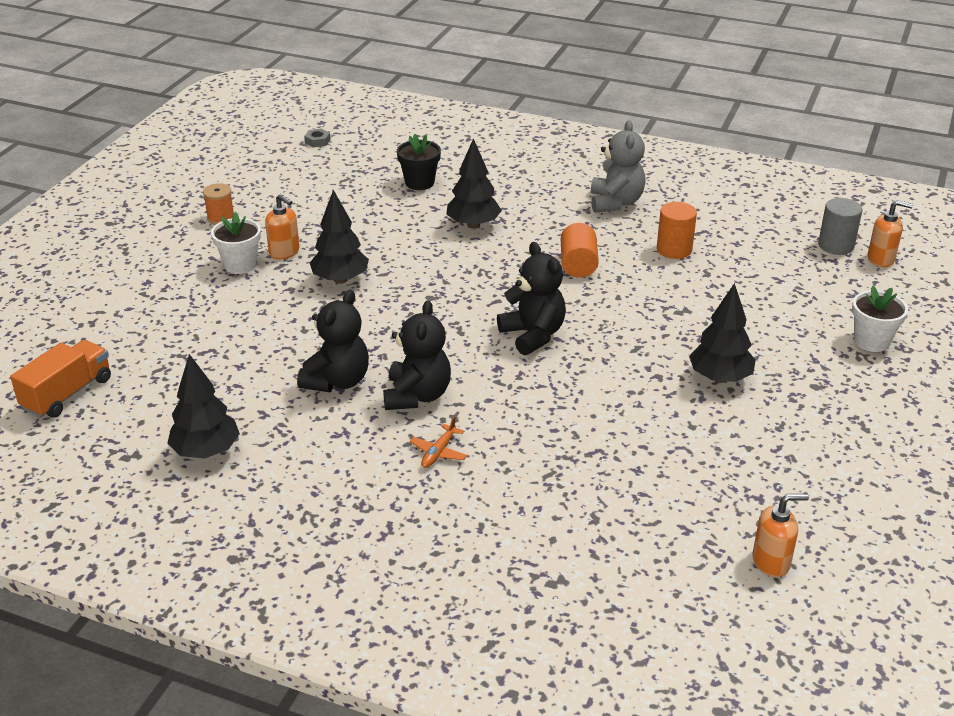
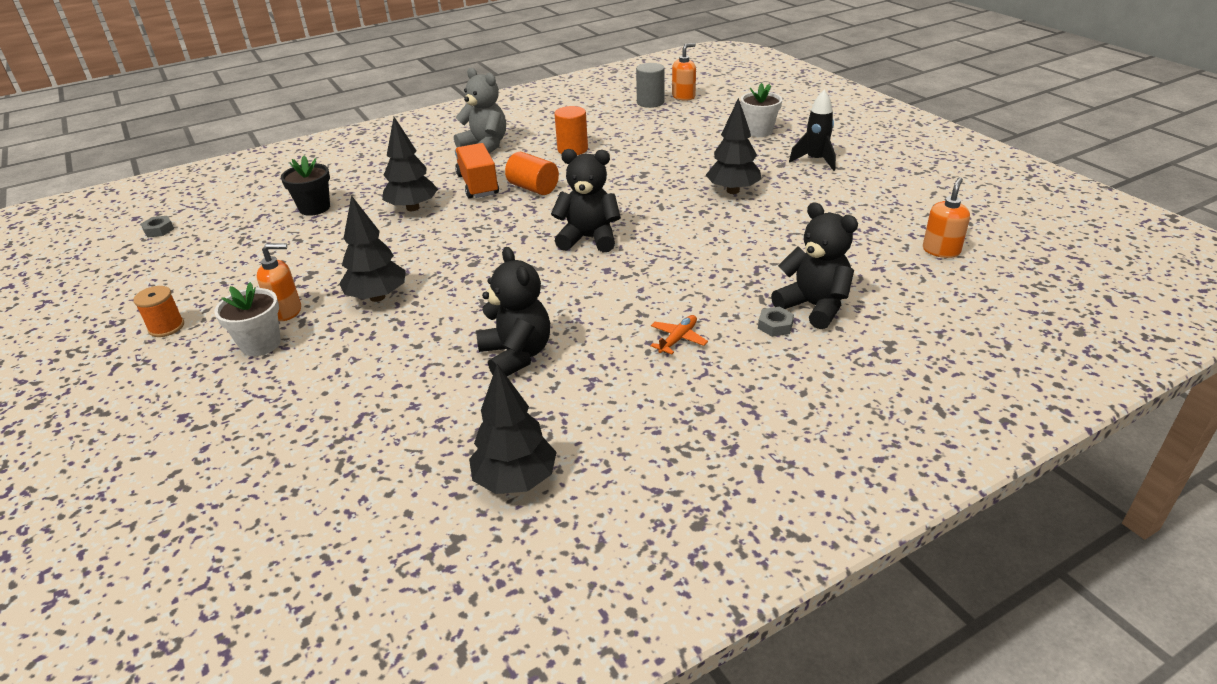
camera: 50 degrees left, 0 degrees up
(67, 394) = (279, 557): orange truck -> orange truck (478, 185)
(417, 396) = (592, 321): black teddy bear -> black teddy bear (814, 306)
(439, 452) = (678, 339): orange plane -> orange plane turned 120 degrees counterclockwise
(515, 499) = (775, 326): none -> grey nut
(857, 405) = (815, 161): none -> black rocket

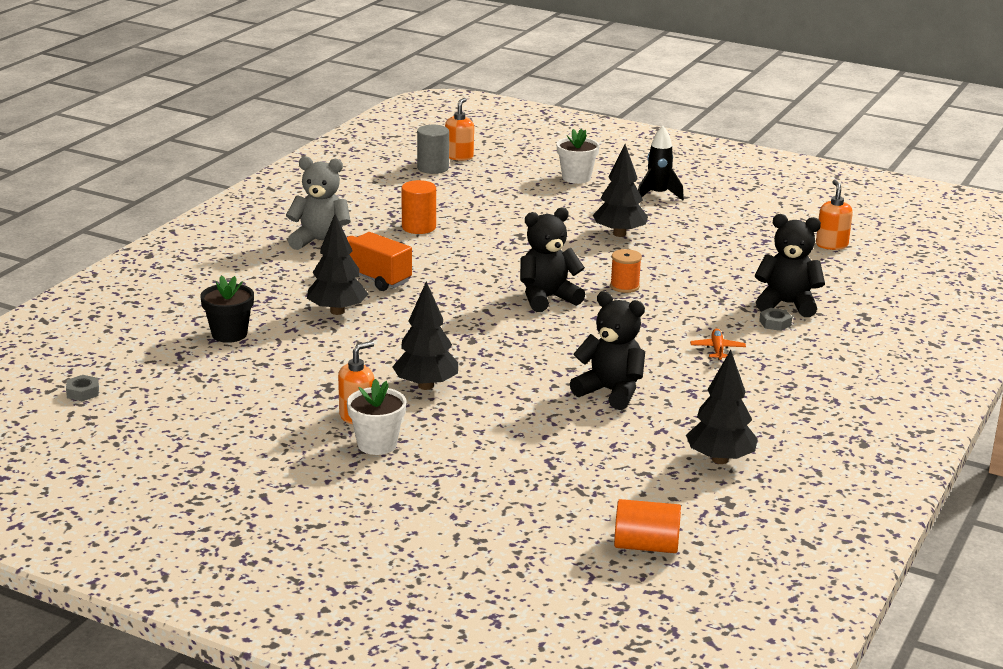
camera: 35 degrees left, 10 degrees down
(166, 327) = (258, 458): orange spool -> orange spool (624, 286)
(533, 188) = (432, 269): orange cylinder -> orange cylinder (646, 546)

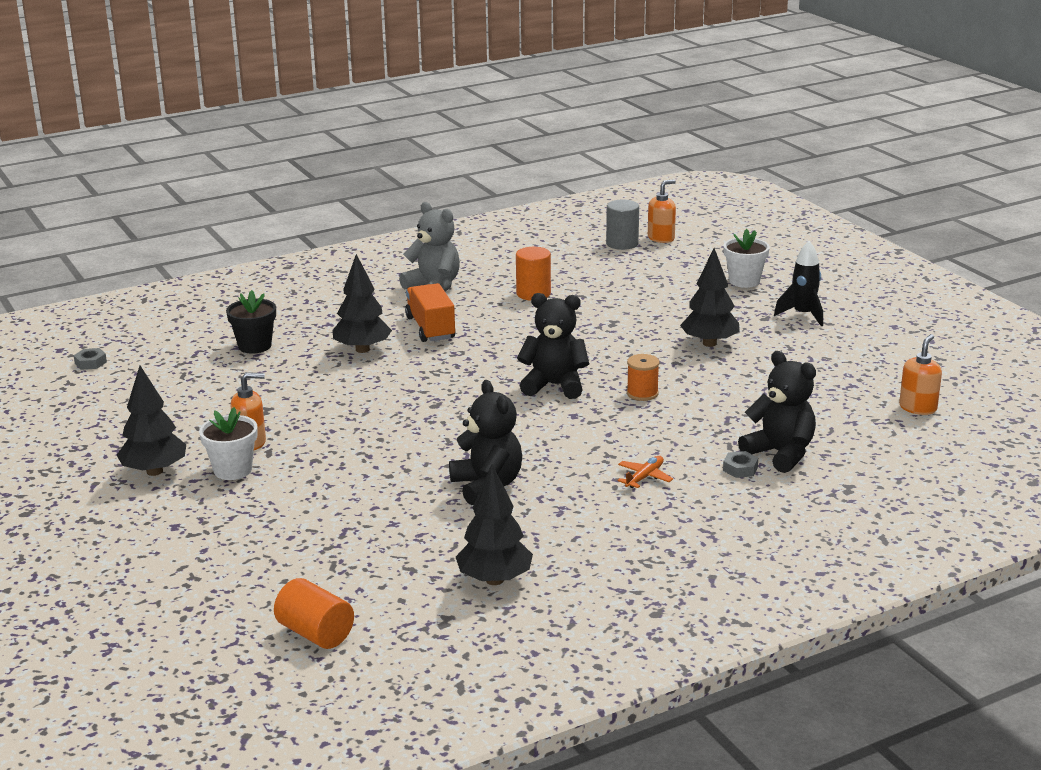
camera: 35 degrees right, 0 degrees up
(426, 386) = (341, 433): black tree -> black tree (155, 471)

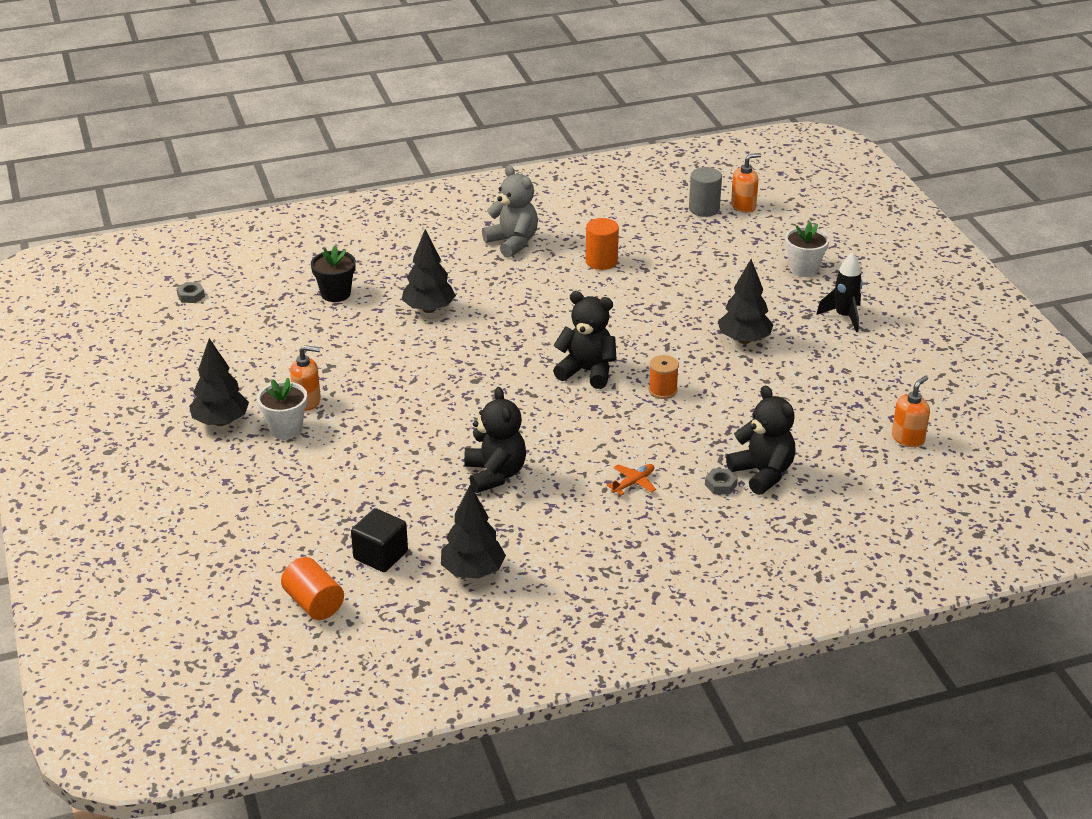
camera: 10 degrees right, 10 degrees up
(381, 577) = (380, 555): none -> black cube
(430, 328) = (496, 291): orange truck -> none

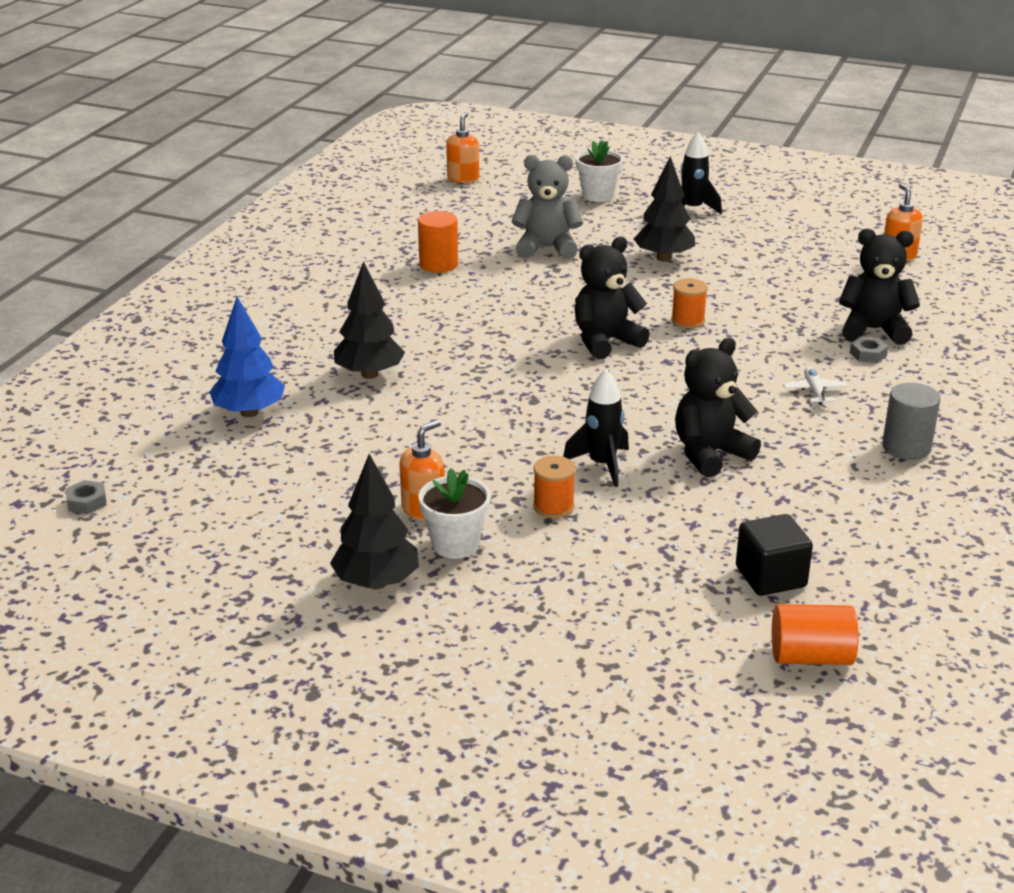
camera: 50 degrees left, 5 degrees down
(335, 293) = (249, 412): black flower pot -> blue tree
(363, 444) = (553, 506): none -> orange spool
(430, 440) = (602, 465): none -> black rocket
(473, 571) = (861, 532): black tree -> none
(495, 474) = (710, 454): black teddy bear -> black teddy bear turned 60 degrees counterclockwise
(512, 243) = (331, 289): grey teddy bear -> grey teddy bear (546, 248)
(633, 483) = (814, 391): orange plane -> white plane
(704, 209) = (437, 193): grey cylinder -> grey cylinder (906, 447)

